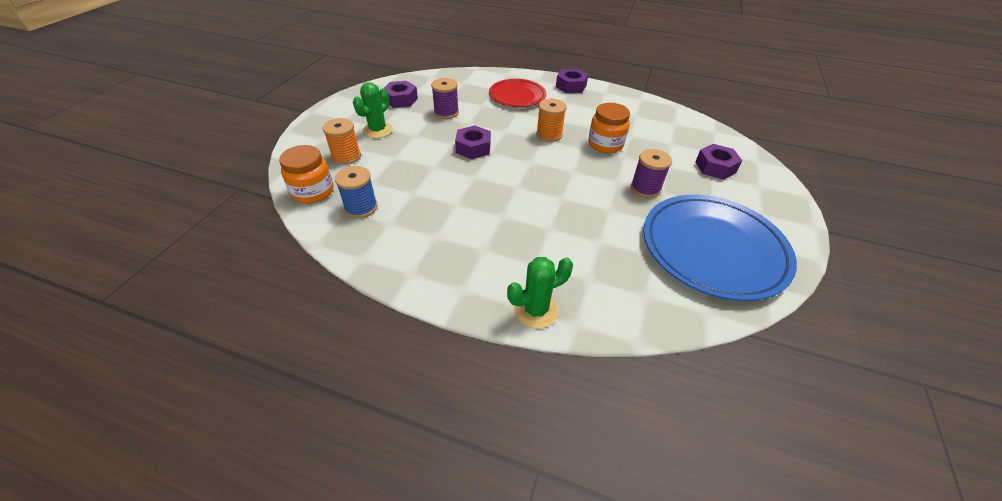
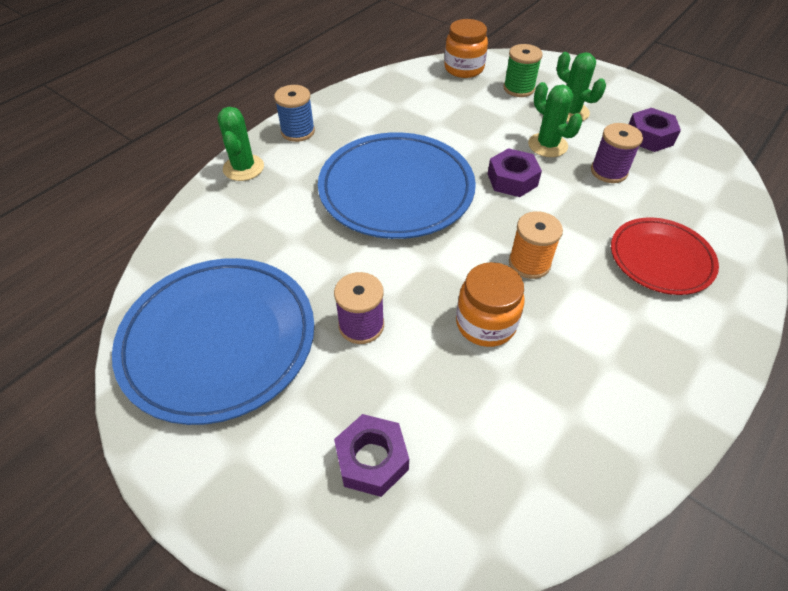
camera: 110 degrees right, 5 degrees up
(346, 156) = (518, 88): orange spool -> green spool
(361, 207) = (428, 92): blue spool -> blue spool (298, 131)
(425, 137) = (547, 145): none -> green cactus
(513, 199) = (396, 190): none -> blue plate
(571, 86) = (705, 351): purple nut -> none

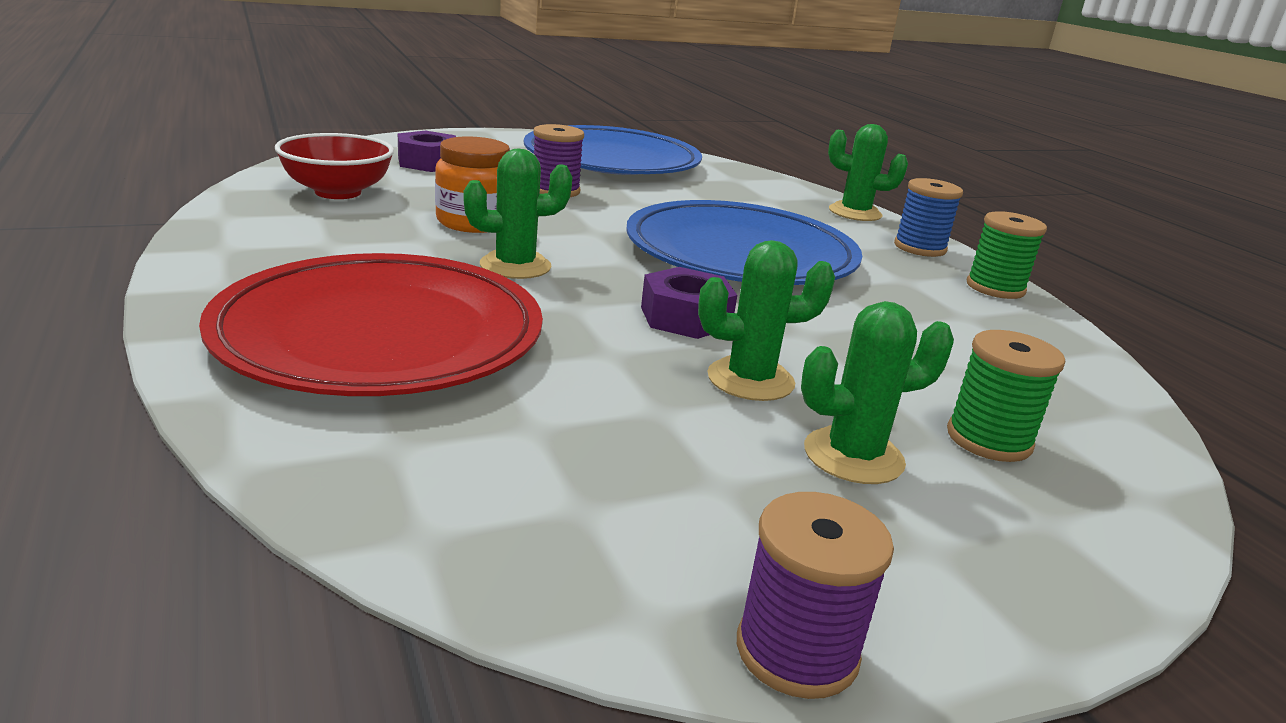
camera: 115 degrees right, 25 degrees down
(342, 101) = (995, 288): none -> green spool
(464, 68) = (1102, 414): orange jar -> none
(523, 447) = (338, 192): none -> red bowl
(529, 263) = (515, 266): orange spool -> green cactus
(608, 171) = (615, 397): purple spool -> purple spool (796, 651)
(649, 137) = (674, 509): purple nut -> none
(660, 259) = (380, 335): red plate -> red plate, size x1.69

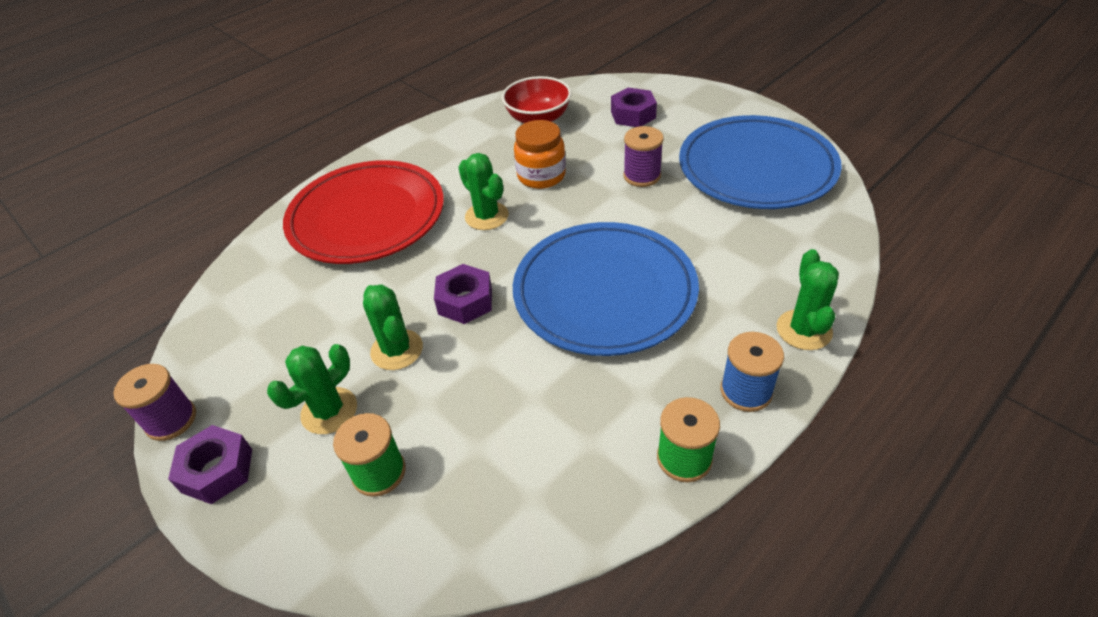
camera: 75 degrees right, 20 degrees up
(853, 456) = (329, 411): green cactus -> green cactus turned 75 degrees clockwise
(959, 596) = (217, 470): none -> purple nut

